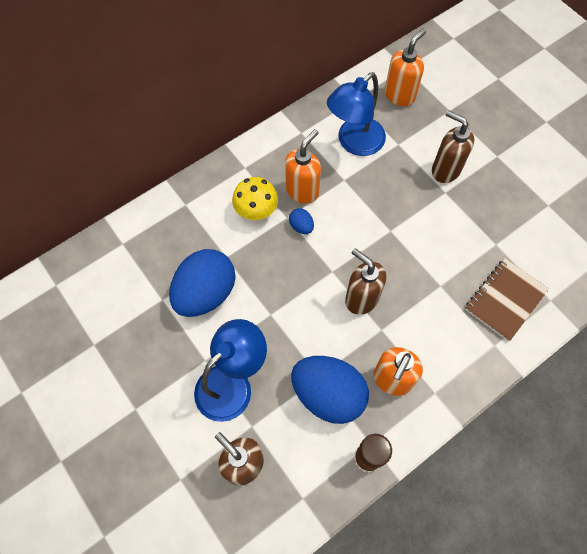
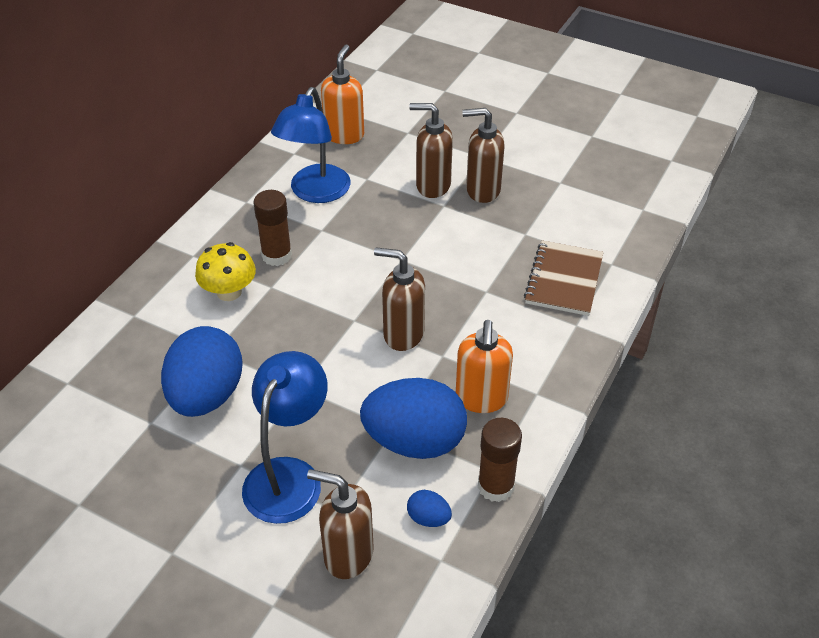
camera: 25 degrees left, 20 degrees down
(301, 226) = (293, 290): blue egg -> blue egg (428, 518)
(302, 191) = (277, 255): orange soap dispenser -> brown glue stick
(482, 189) = (482, 190): none -> brown soap dispenser

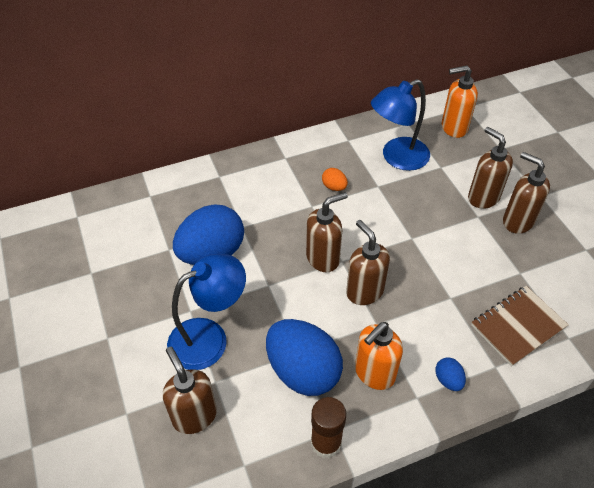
camera: 40 degrees right, 5 degrees up
(229, 292) = (284, 194): yellow mushroom -> none
(277, 255) = (334, 187): brown glue stick -> orange egg
(333, 329) = (323, 258): none -> brown soap dispenser
(344, 135) = (453, 128): orange soap dispenser -> orange soap dispenser turned 150 degrees counterclockwise
(428, 518) = (263, 430): blue egg -> blue egg (448, 380)

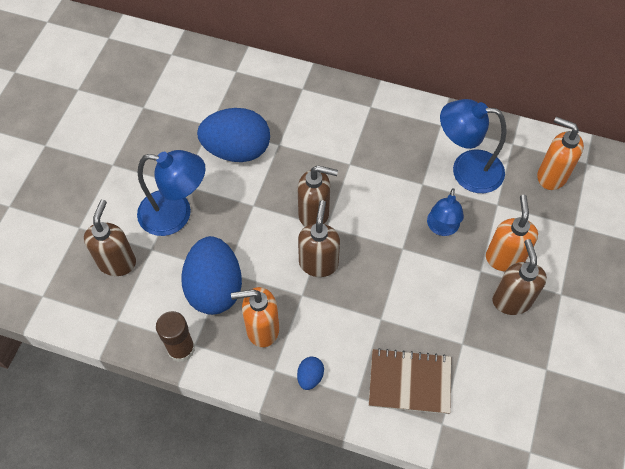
camera: 40 degrees right, 10 degrees up
(334, 187) = (384, 160): orange egg -> none
(423, 206) = (441, 228): none -> blue lamp
(483, 197) = (504, 258): brown soap dispenser -> orange soap dispenser

